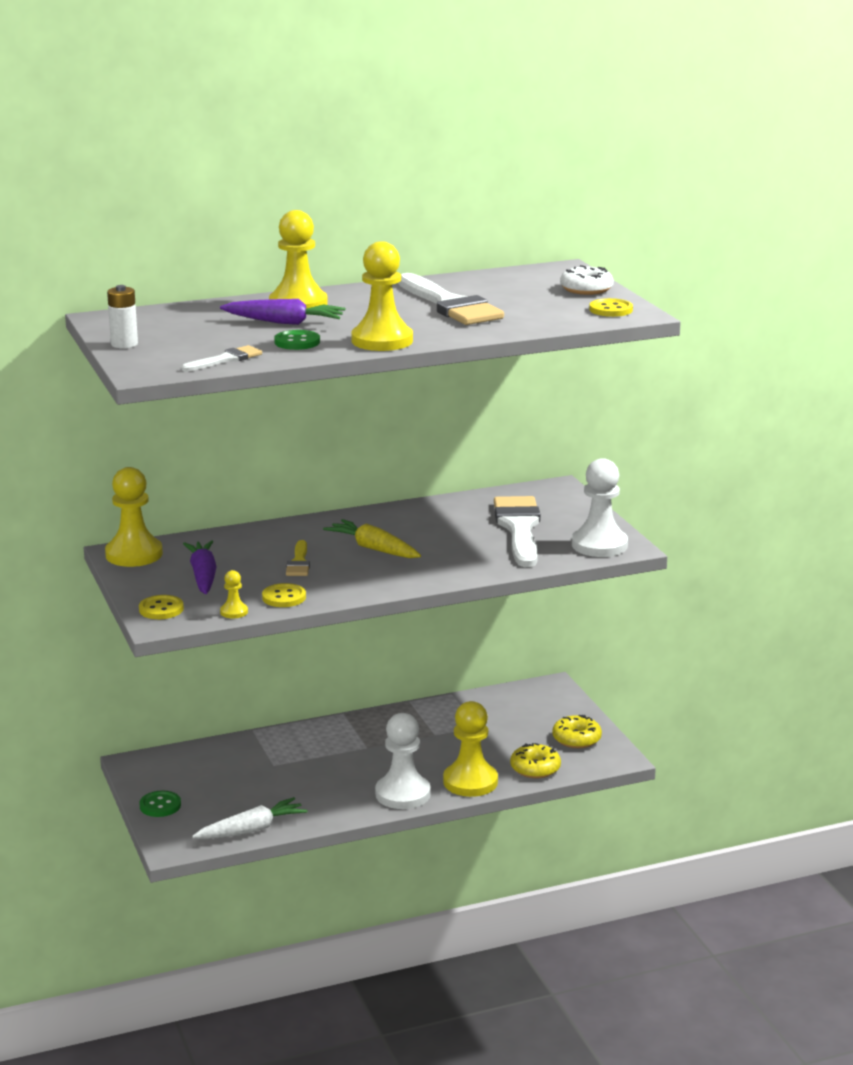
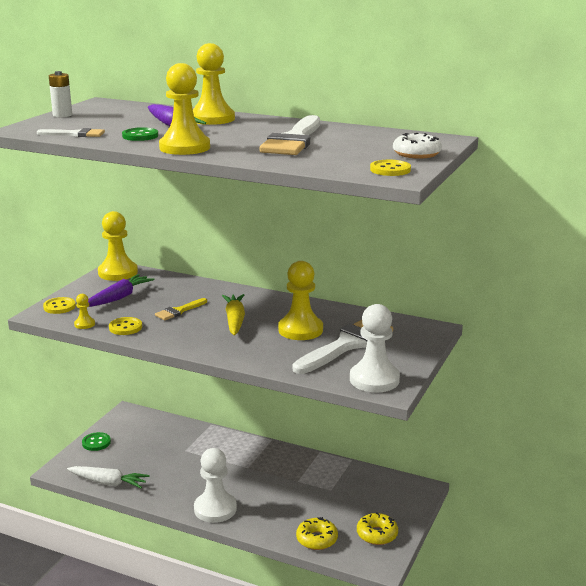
camera: 45 degrees right, 0 degrees up
(470, 782) = (264, 524): yellow pawn -> yellow pawn (300, 330)

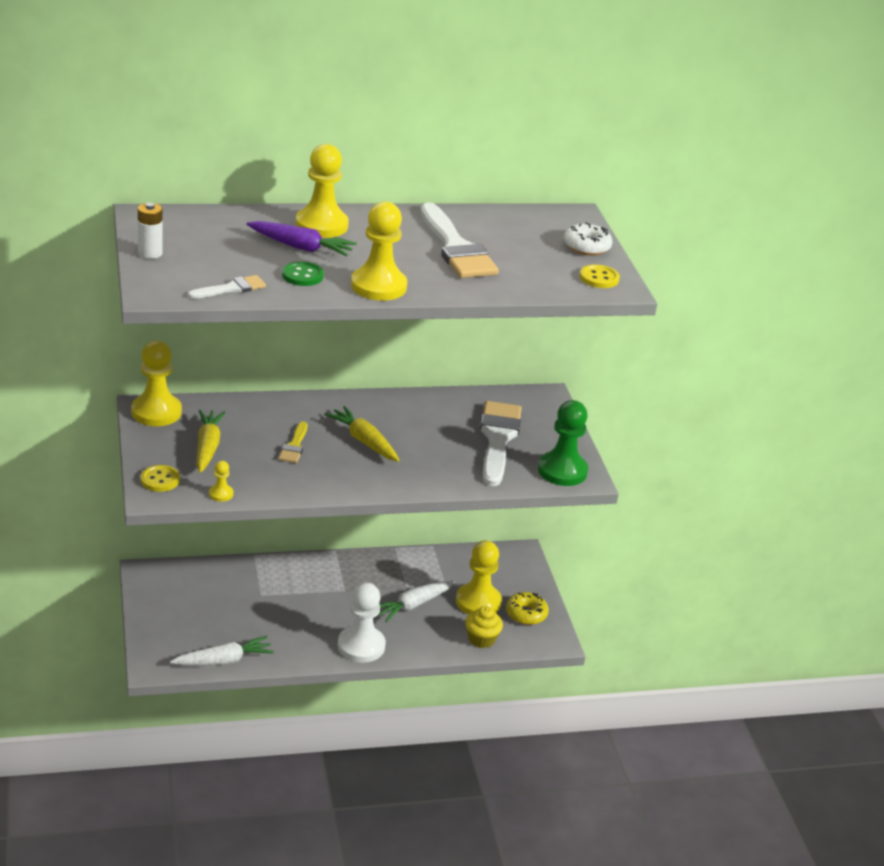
camera: 40 degrees left, 10 degrees up
(96, 443) = (155, 621): green button -> none
(119, 298) = (207, 447): purple carrot -> yellow carrot
(125, 327) = (269, 484): yellow button -> none
(288, 495) = (413, 605): none -> white carrot
(300, 330) = (437, 433): yellow pawn -> yellow pawn (478, 602)
(317, 539) = (481, 639): yellow donut -> yellow cupcake
(374, 379) = (562, 471): white pawn -> green pawn

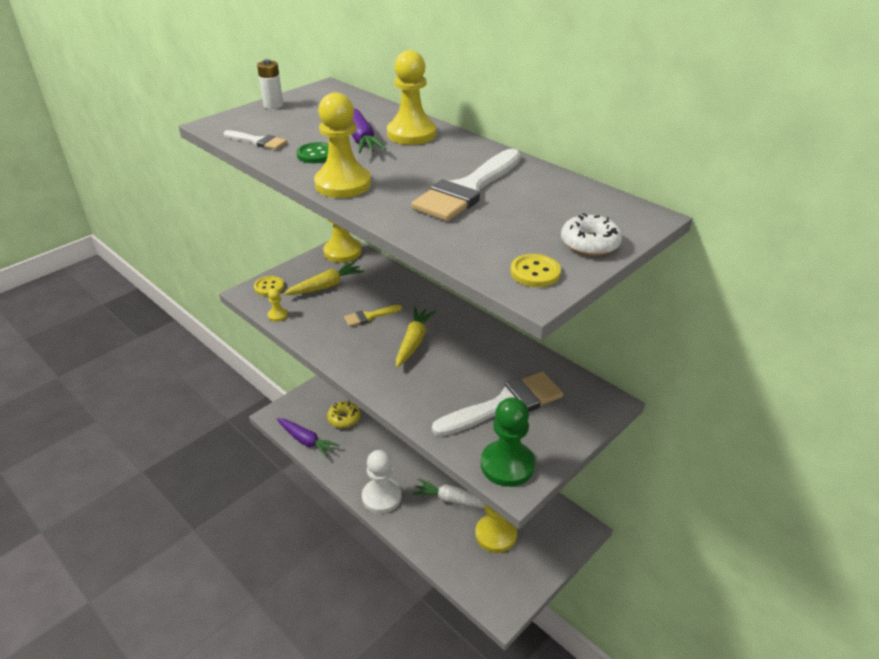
camera: 60 degrees right, 5 degrees up
(223, 660) = (306, 441): white carrot -> purple carrot
(481, 639) = (455, 561): yellow cupcake -> none
(526, 614) = (514, 573): yellow donut -> yellow donut (344, 418)

